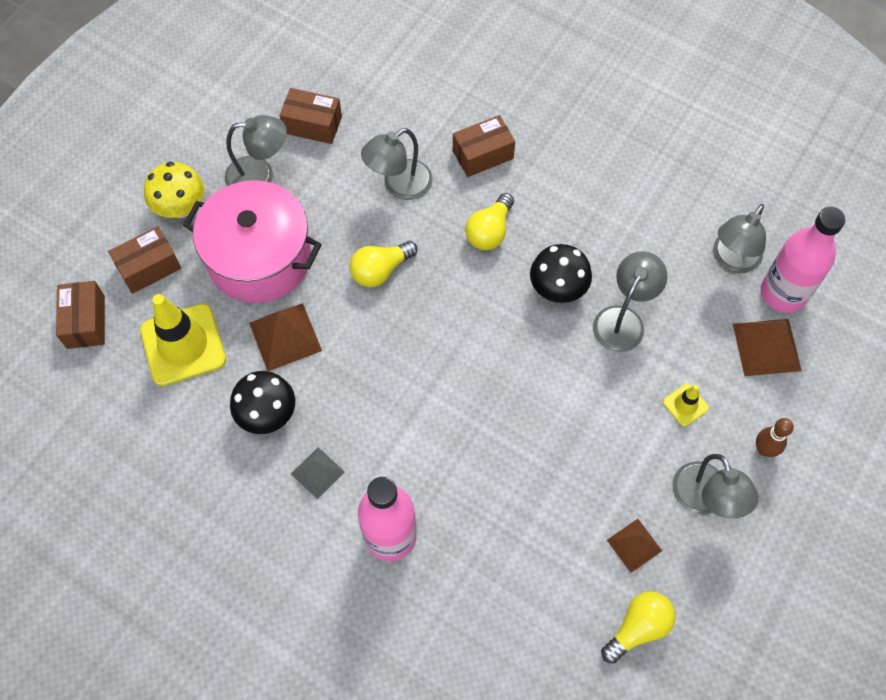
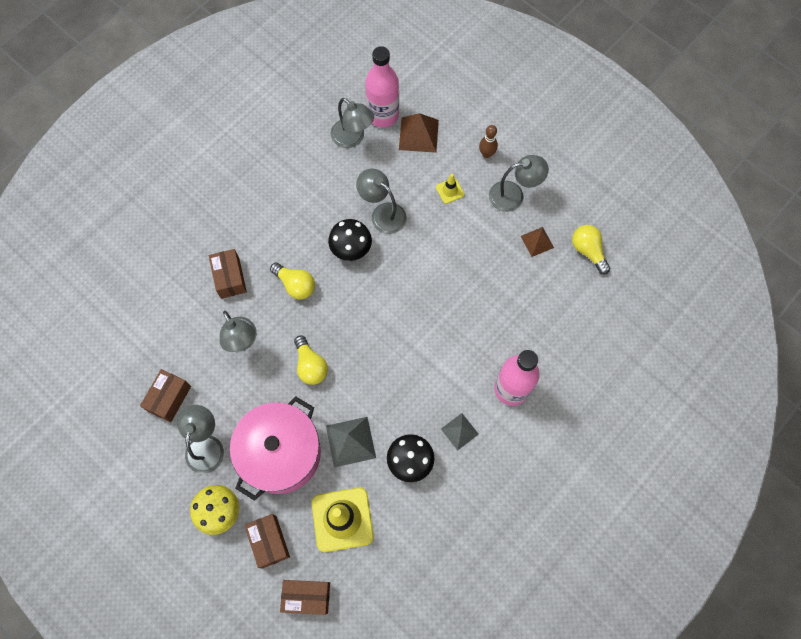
camera: 80 degrees left, 5 degrees up
(285, 336) = (350, 441): brown pyramid -> grey pyramid

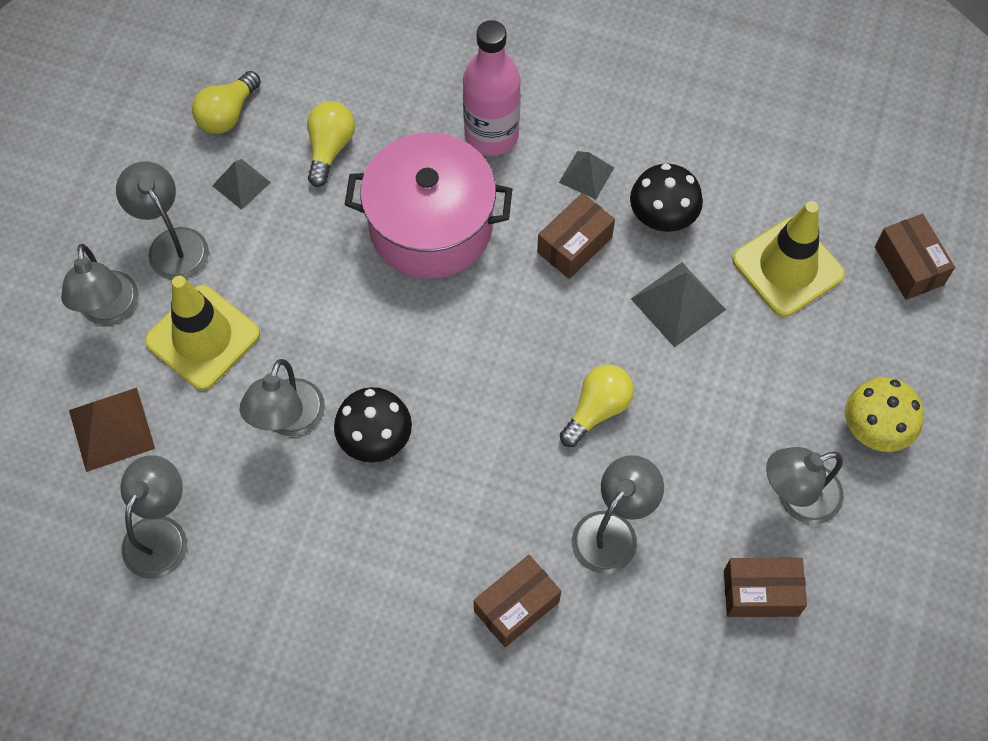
camera: 115 degrees left, 5 degrees down
(269, 541) = (872, 345): brown box -> brown box (574, 245)
(281, 453) = (748, 388): pink pot -> pink pot (431, 226)
(295, 285) = (478, 495): yellow light bulb -> yellow light bulb (330, 148)
(383, 115) = (93, 504): pink bottle -> none
(450, 191) = (202, 337): yellow traffic cone -> yellow traffic cone, size x2.15
(486, 154) = (109, 310): brown bowling pin -> grey lamp
(537, 241) = (241, 184): brown pyramid -> grey pyramid

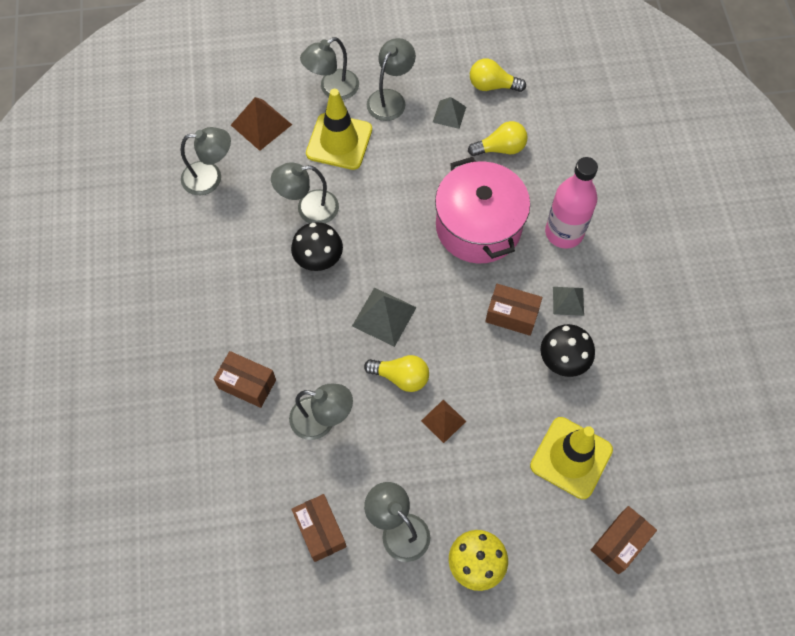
camera: 65 degrees right, 0 degrees up
(678, 304) = (503, 396): grey pyramid -> grey pyramid (384, 316)
(679, 386) = (443, 421): none -> brown pyramid

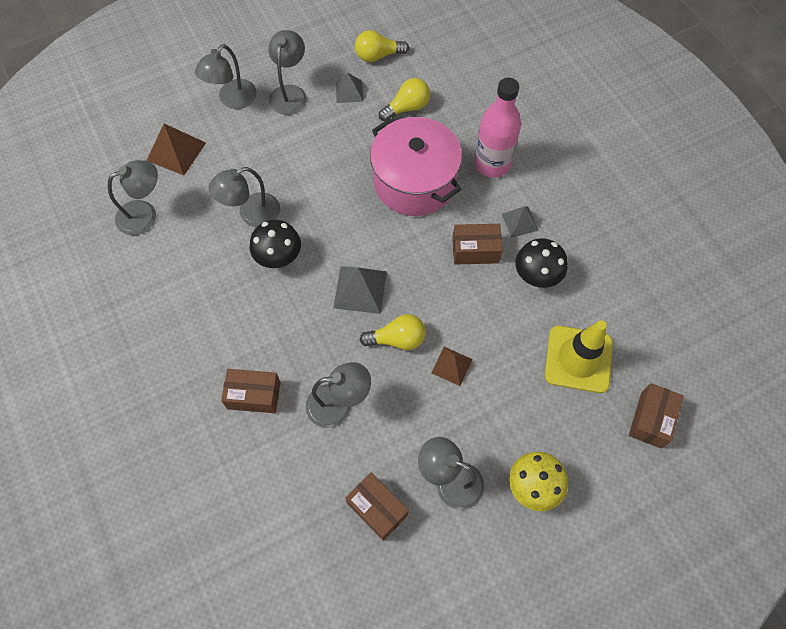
camera: 20 degrees left, 0 degrees up
(339, 141) = (257, 145): yellow traffic cone -> none

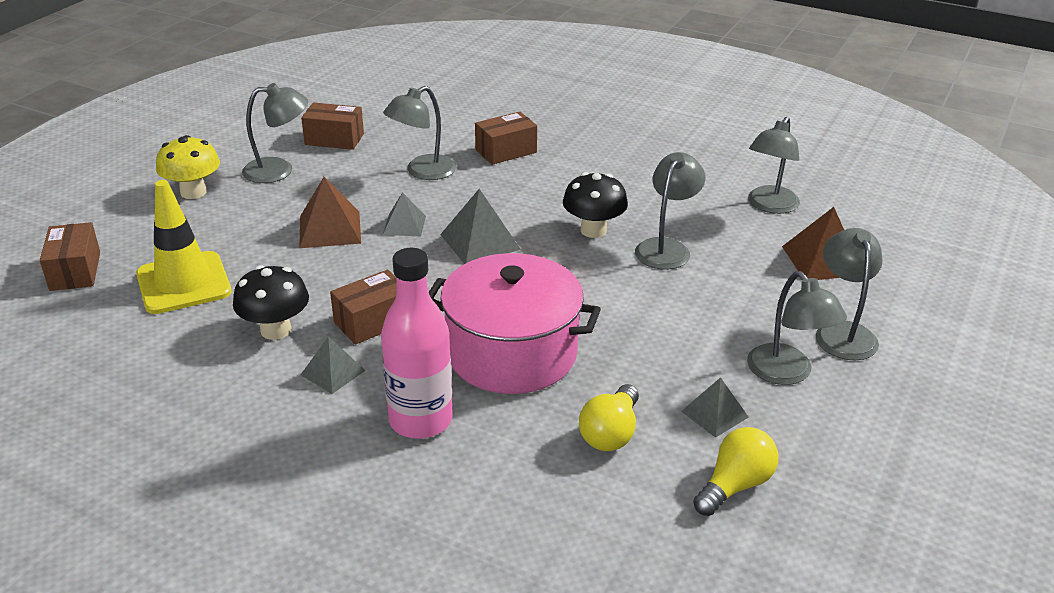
camera: 145 degrees right, 30 degrees down
(397, 339) = (404, 225): yellow light bulb -> grey pyramid
(451, 366) = (330, 229): brown pyramid -> brown pyramid, size x1.57

